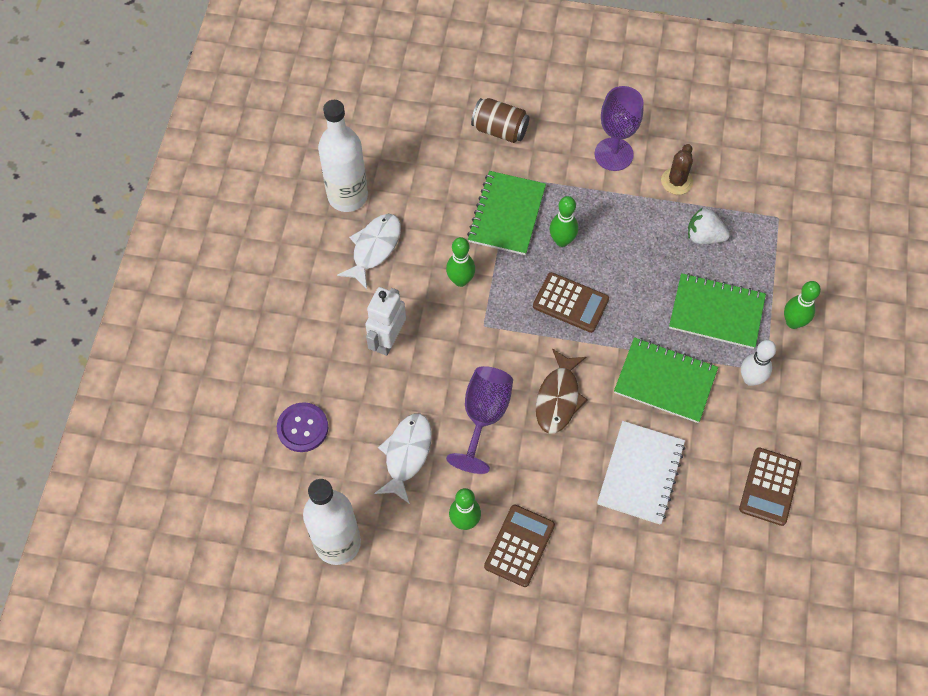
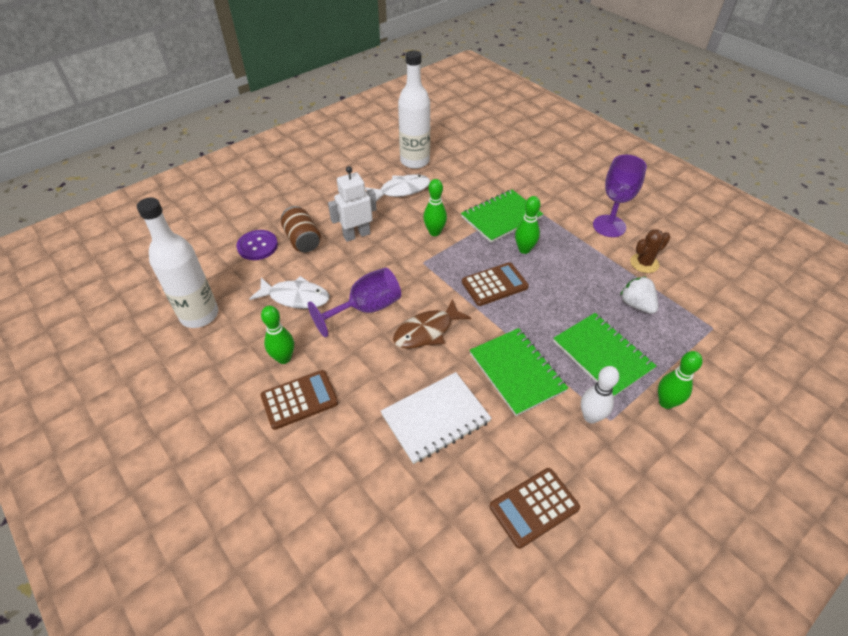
camera: 40 degrees right, 15 degrees down
(406, 454) = (295, 297): white fish -> white fish turned 45 degrees clockwise
(500, 130) = (541, 177): brown can -> brown can (302, 240)
(570, 303) = (494, 284): brown calculator -> brown calculator turned 90 degrees counterclockwise

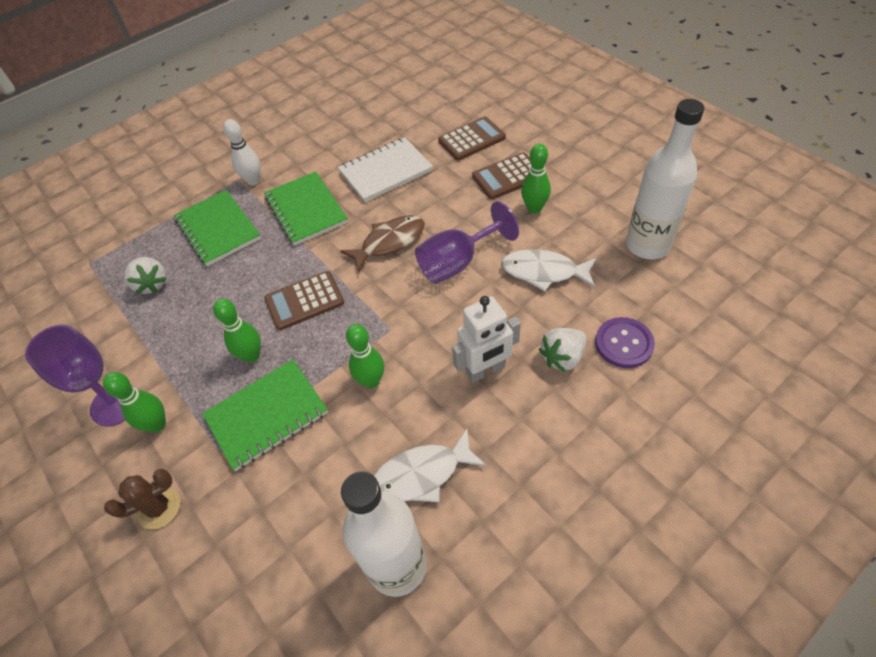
camera: 175 degrees left, 5 degrees up
(302, 240) = (562, 357): brown can -> white strawberry
(534, 507) = (319, 127): brown calculator -> brown calculator (471, 139)
(644, 263) = (107, 341): brown cactus -> brown cactus (159, 508)
(666, 402) = (183, 195): green bowling pin -> green bowling pin (157, 424)

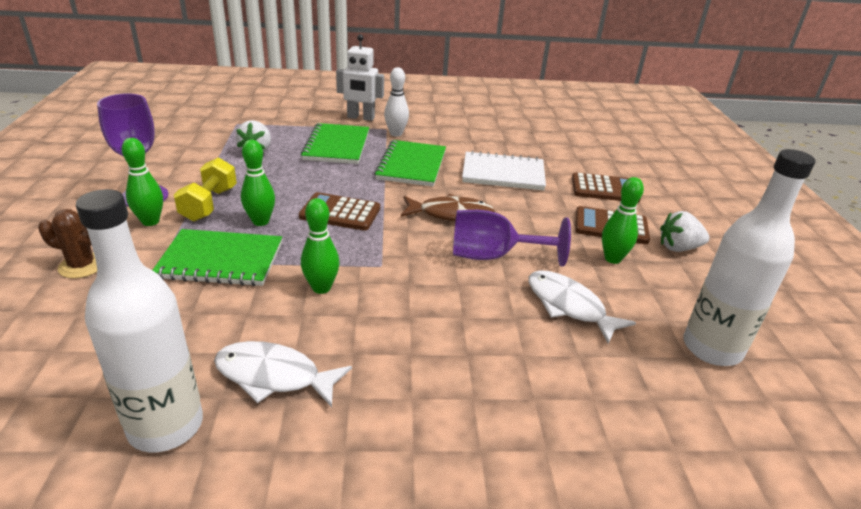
camera: 30 degrees right, 20 degrees down
(185, 370) = (209, 204): none -> yellow dumbbell
(485, 370) = (424, 341): white robot -> white robot (360, 118)
(562, 357) = (511, 379): white strawberry -> white strawberry (678, 248)
(624, 343) = (592, 410): purple button -> none

